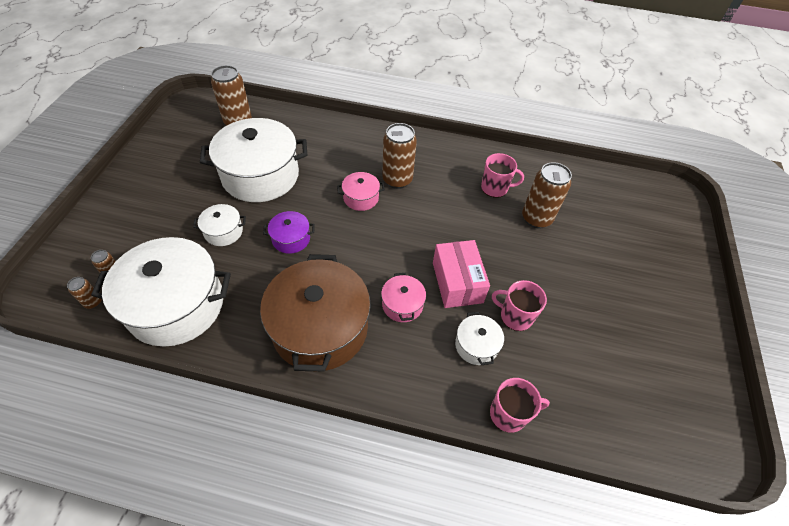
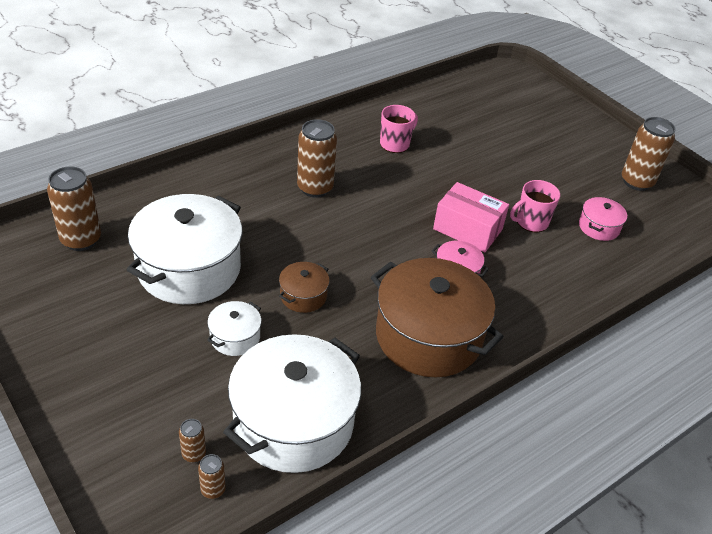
camera: 50 degrees left, 10 degrees down
(291, 239) = (303, 296): purple pot -> brown pot
(361, 198) = (308, 222): pink pot -> pink pot (599, 227)
(476, 345) = (536, 259): white pot -> none
(509, 414) = (608, 282): pink mug -> none
(536, 218) = (452, 147): brown can -> brown can (636, 182)

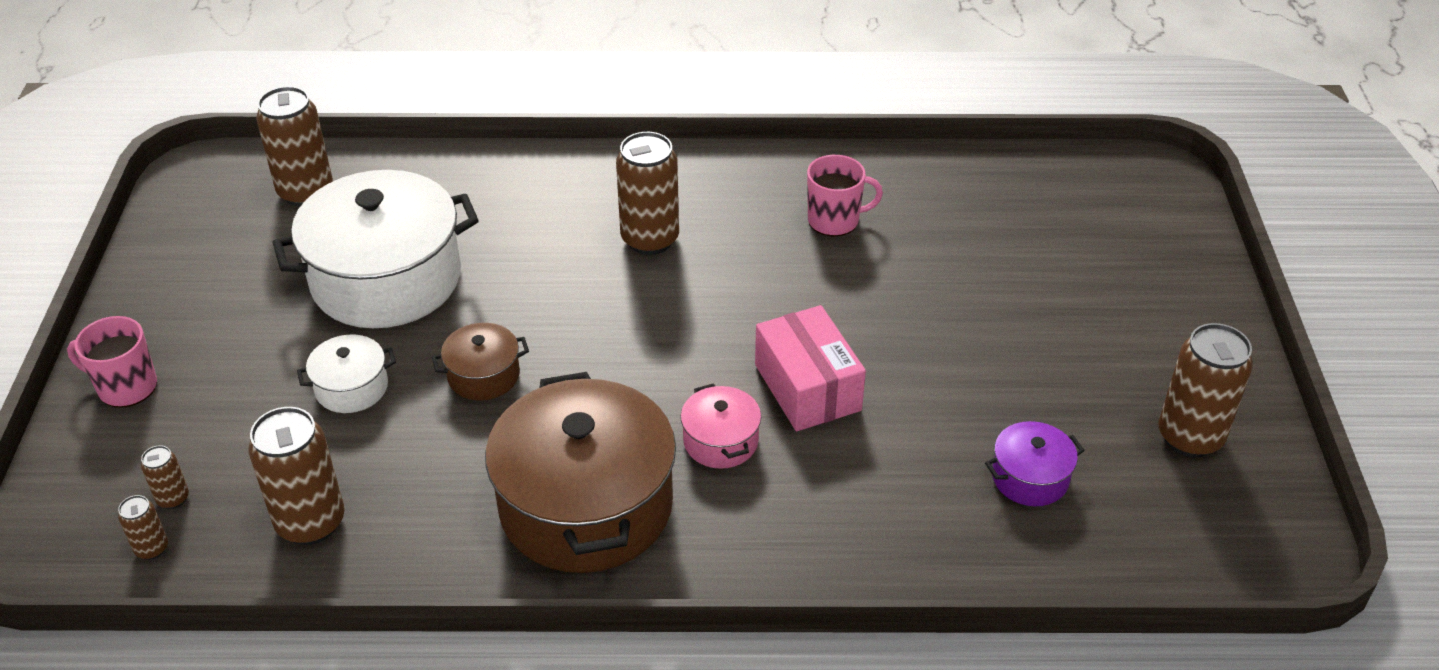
camera: 40 degrees right, 0 degrees up
(293, 422) = (310, 522): white pot -> brown can
(531, 222) = (921, 420): pink mug -> pink mug (126, 387)
(599, 227) = (1030, 477): pink pot -> purple pot

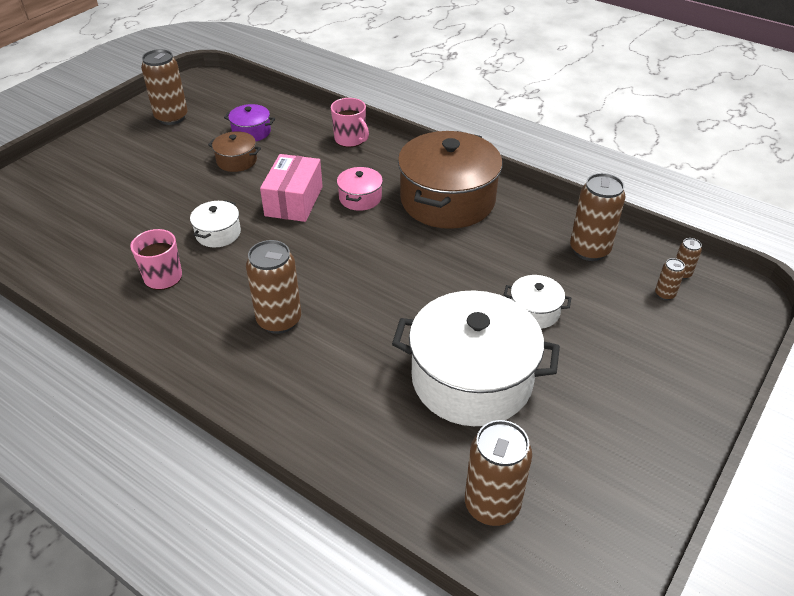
camera: 145 degrees left, 0 degrees up
(126, 387) = (686, 382): pink mug -> pink mug (350, 139)
(483, 375) = (452, 282): brown pot -> brown pot (236, 161)
(844, 295) = (218, 233): none -> white pot

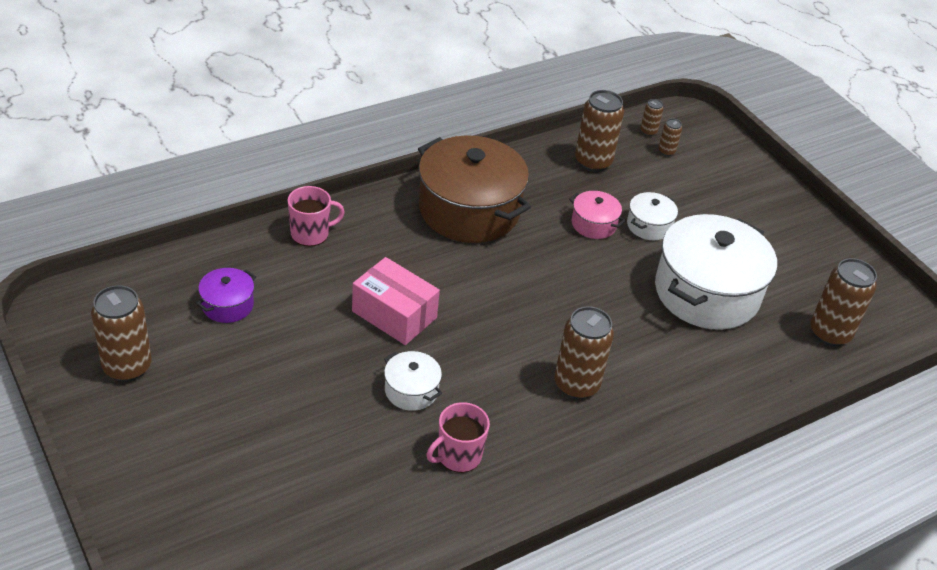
camera: 70 degrees left, 0 degrees up
(236, 161) = (280, 335): brown pot -> none
(360, 198) = (424, 265): pink pot -> pink pot (593, 224)

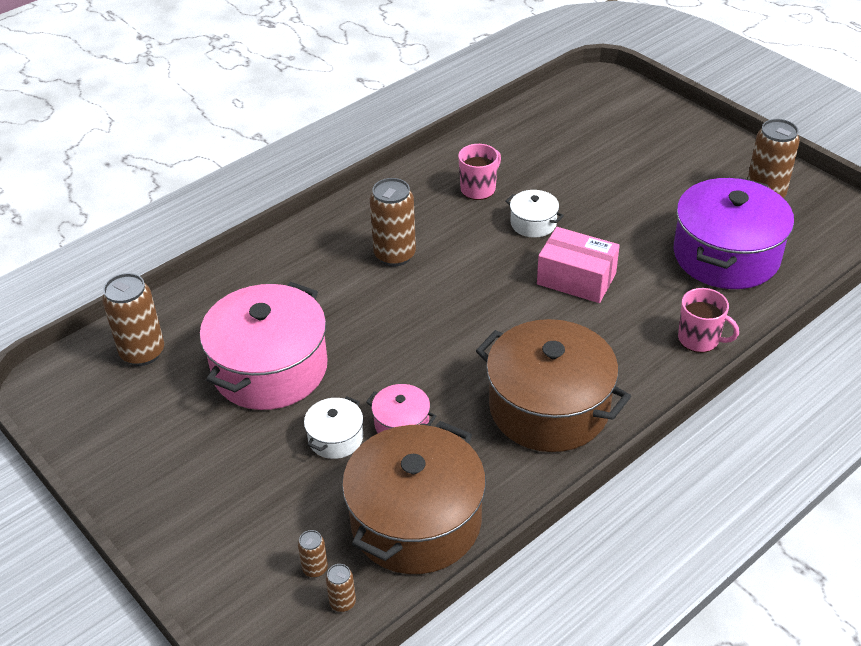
camera: 175 degrees right, 0 degrees up
(227, 305) = (726, 255): purple pot -> purple pot, size x2.21
(311, 233) = (699, 339): pink mug -> pink mug turned 120 degrees counterclockwise
(593, 162) = (416, 521): brown can -> brown pot
(706, 292) = (270, 368): white pot -> pink pot

